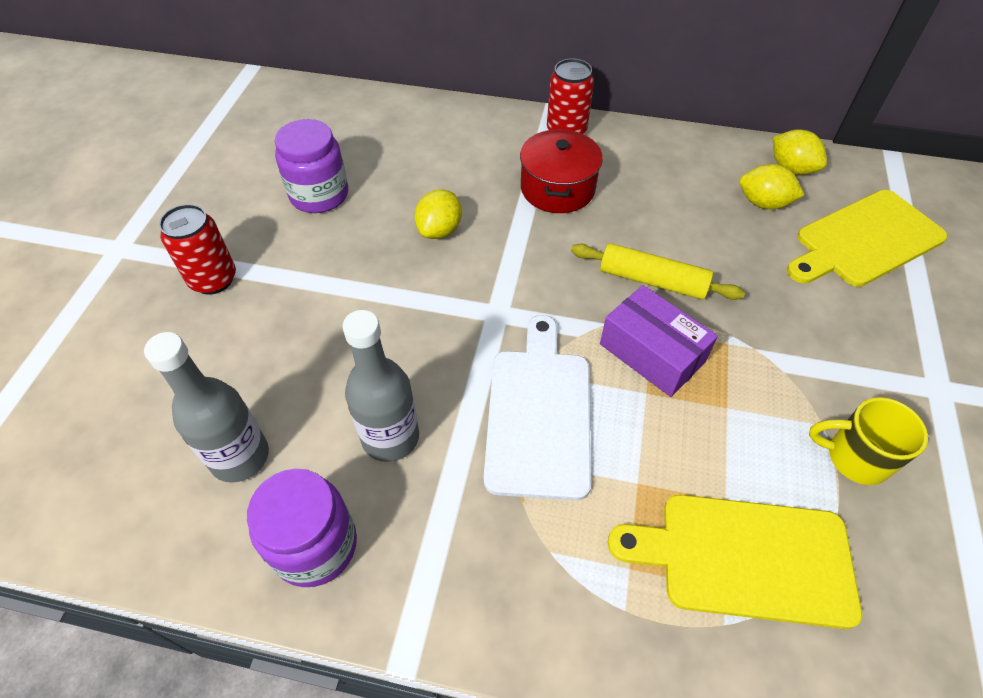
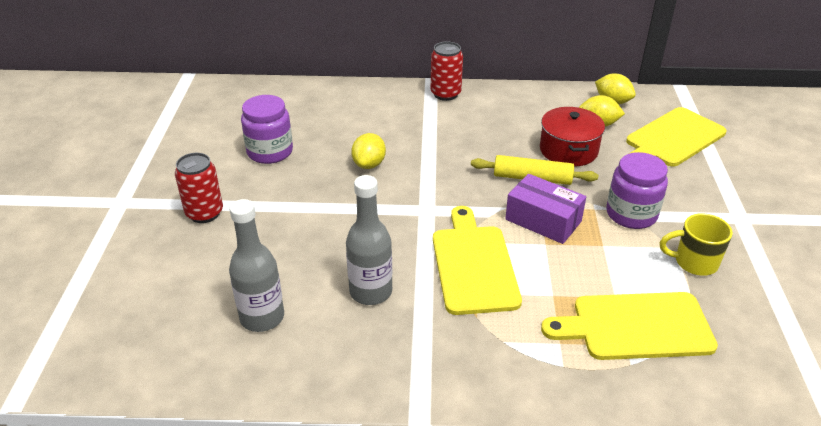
camera: 10 degrees left, 15 degrees down
(315, 546) = (335, 361): purple jar -> purple jar (631, 214)
(539, 414) = (474, 265): white cutting board -> yellow cutting board
(557, 188) = (449, 130): red pot -> red pot (568, 150)

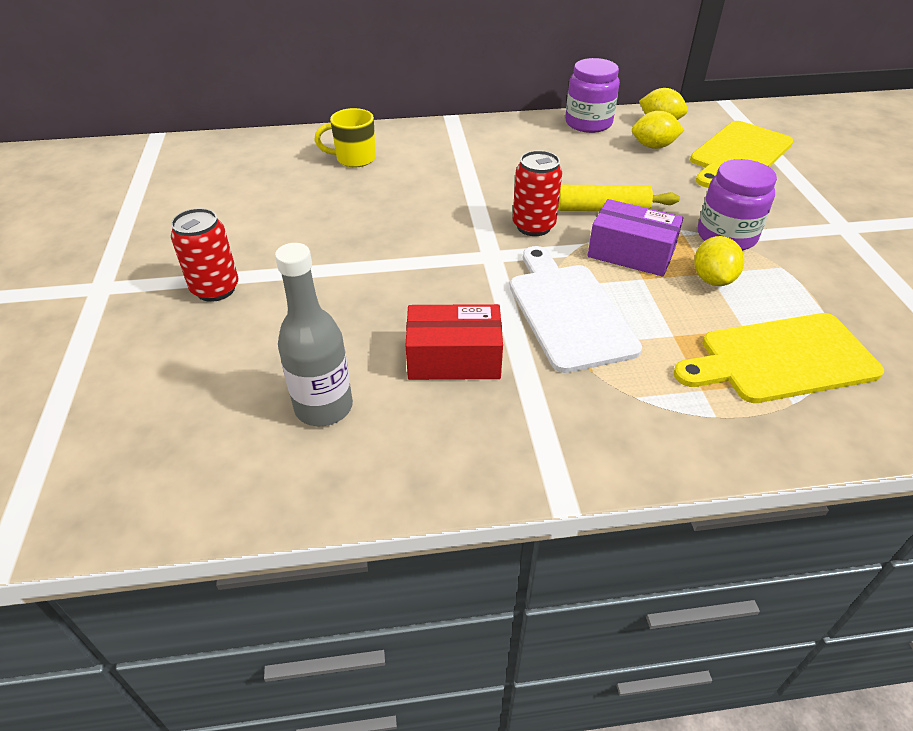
camera: 10 degrees left, 5 degrees up
(270, 152) = (281, 210): purple jar -> purple jar (588, 123)
(369, 164) = (407, 212): yellow lemon -> yellow lemon (712, 279)
(371, 292) = (454, 358): grey bottle -> red box
(445, 94) = (472, 130): red can -> red can (533, 226)
(474, 265) = (568, 312): yellow cutting board -> white cutting board
(568, 150) = (631, 176): red pot -> none
(694, 262) = (816, 280): yellow mug -> yellow mug (354, 159)

